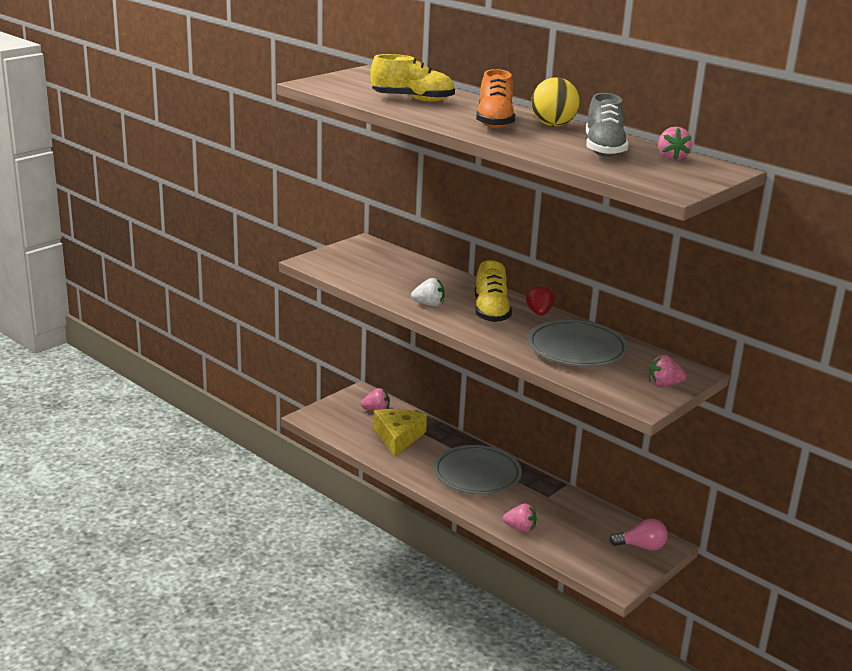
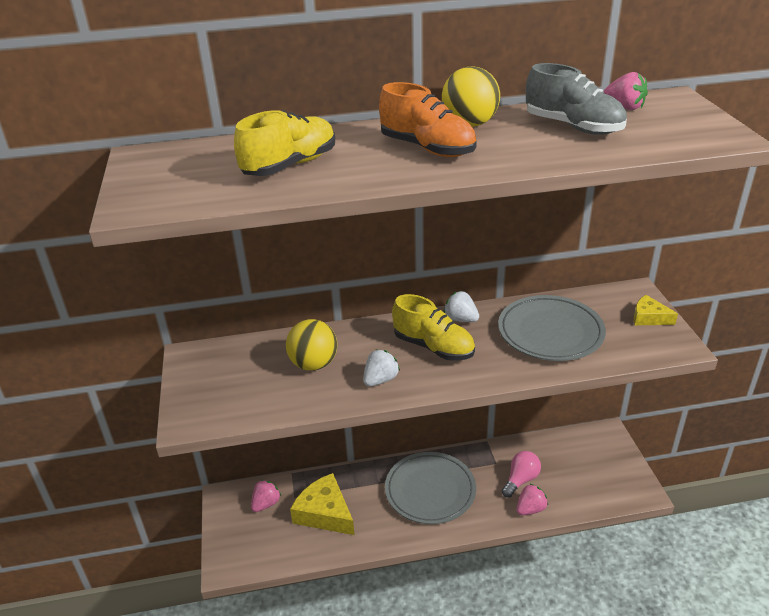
camera: 50 degrees left, 10 degrees up
(412, 280) = (313, 364): none -> yellow ball
(539, 313) = (461, 319): red strawberry -> white strawberry
(641, 546) = (600, 448): pink light bulb -> pink light bulb (521, 480)
(664, 385) = (649, 317): pink strawberry -> yellow cheese

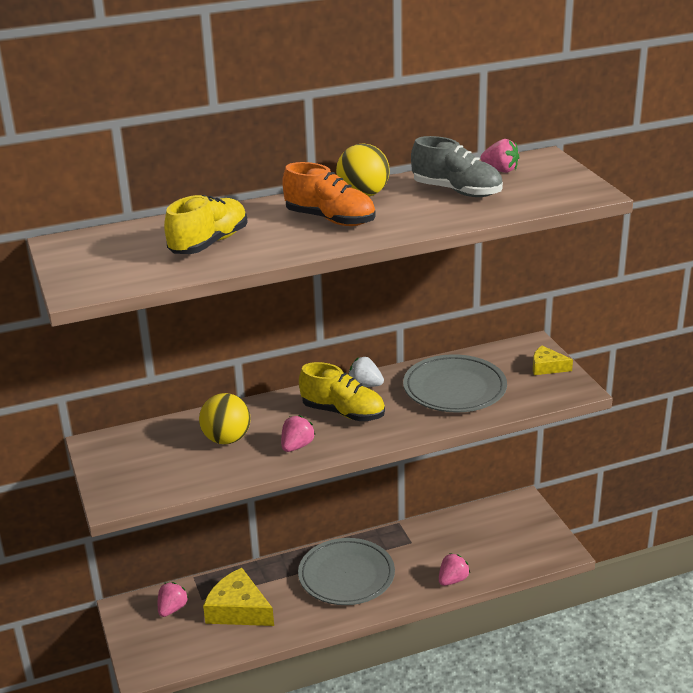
camera: 10 degrees left, 5 degrees down
(380, 380) = (297, 446): white strawberry -> pink strawberry
(521, 480) = (439, 555): pink light bulb -> none

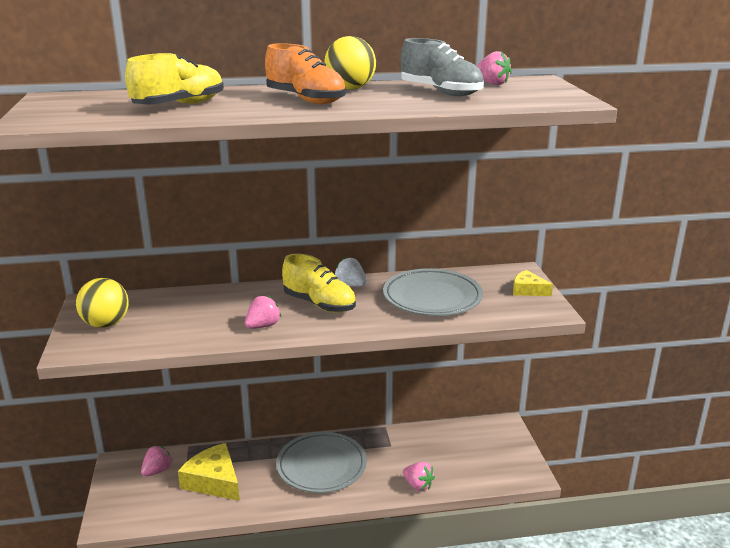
camera: 10 degrees right, 5 degrees down
(227, 439) = (203, 312): yellow ball -> yellow ball (106, 324)
(452, 580) = (418, 485): pink strawberry -> pink strawberry turned 75 degrees clockwise

